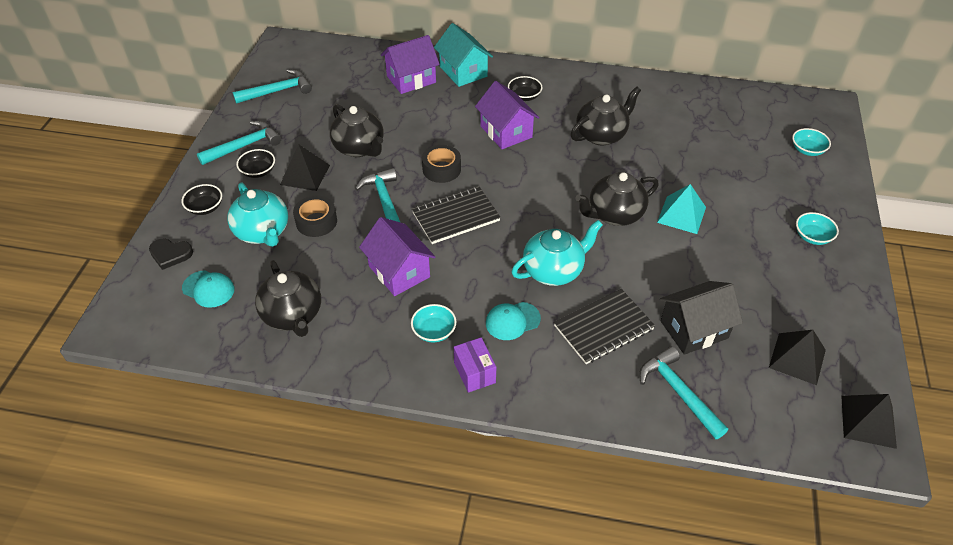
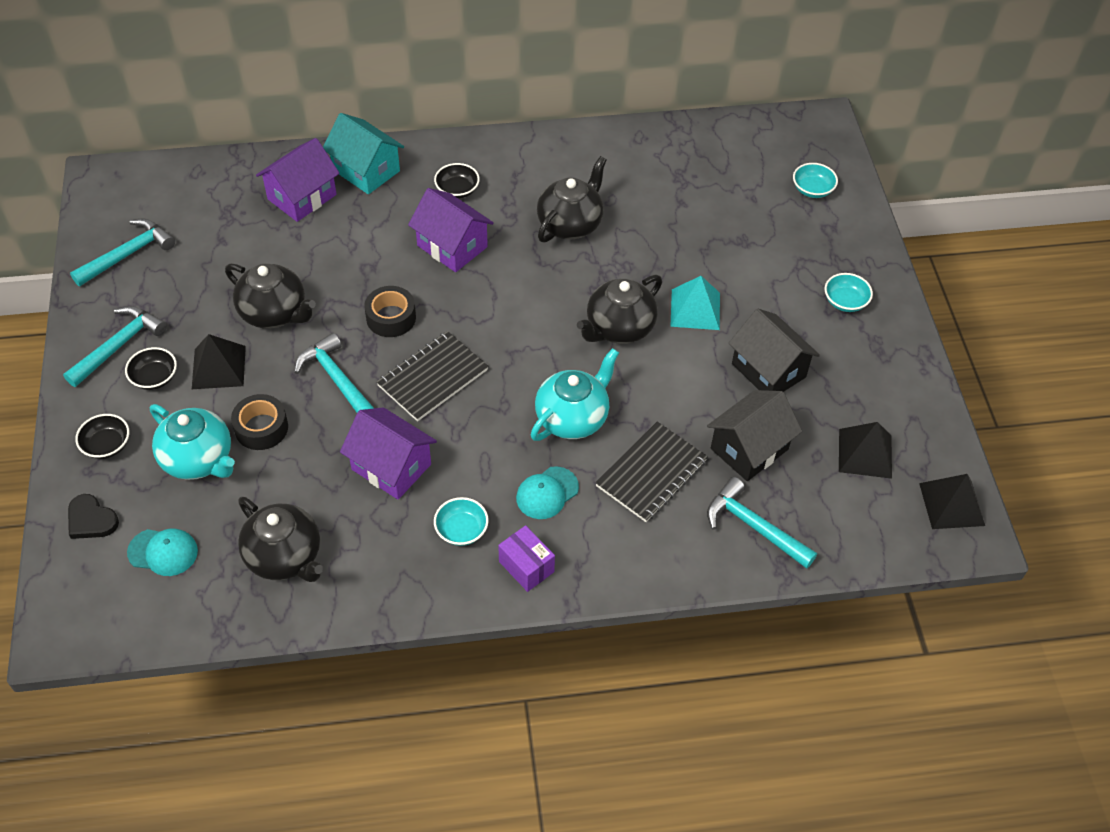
camera: 20 degrees left, 5 degrees up
(170, 254) = (91, 520): black heart -> black heart turned 45 degrees clockwise
(729, 273) = (768, 370): none -> black house

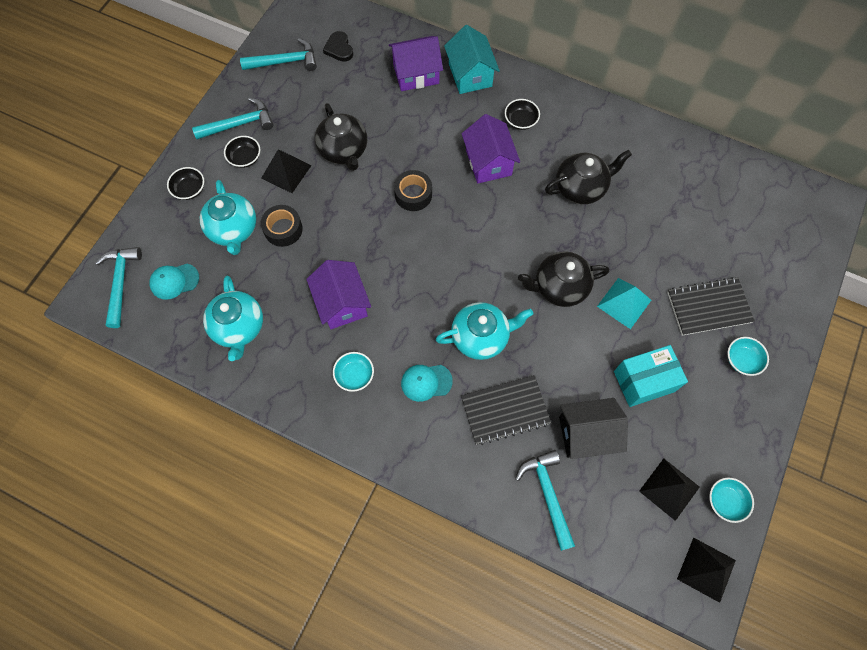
camera: 35 degrees right, 15 degrees up
(91, 520) = (150, 235): black heart -> black heart (339, 48)
(163, 552) = (174, 281): turquoise cap -> turquoise cap turned 120 degrees clockwise
(285, 557) = (239, 327): black teapot -> turquoise teapot
(336, 379) = (350, 220): turquoise hammer -> turquoise hammer (121, 282)
(432, 378) = (410, 254): black notebook -> black notebook (708, 307)
(526, 566) = (377, 427): purple box -> none
(768, 370) = (644, 381): black house -> turquoise box
(812, 189) = (783, 254): turquoise bowl -> turquoise bowl (725, 501)

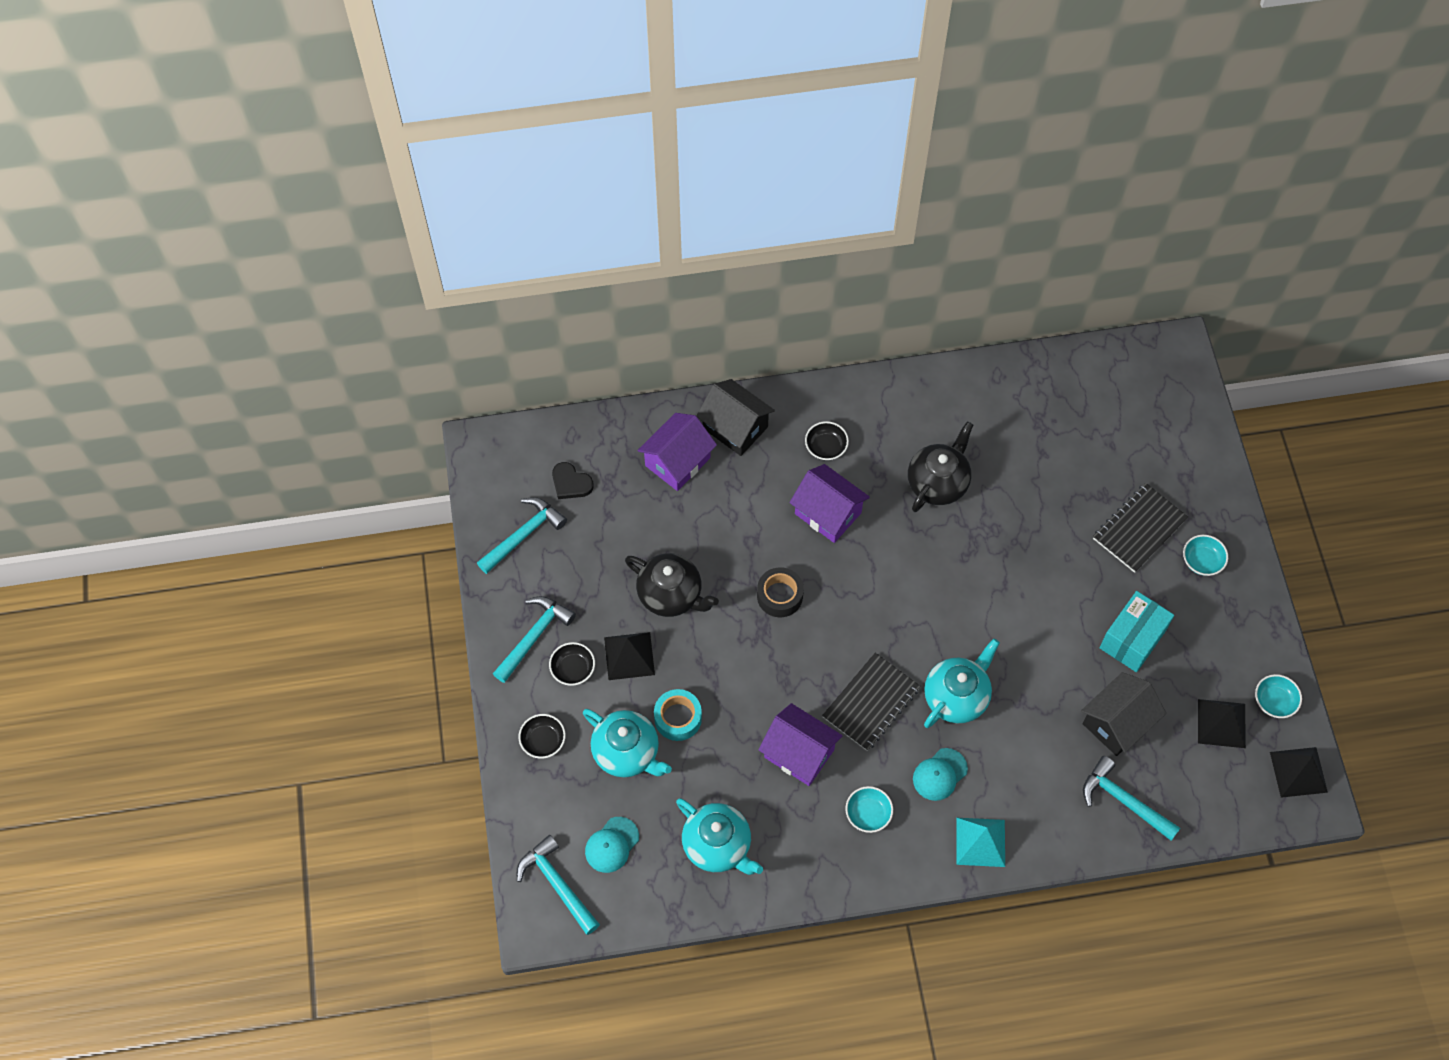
camera: 35 degrees left, 5 degrees down
(283, 229) = (678, 718): black tape -> turquoise tape
(470, 75) = (735, 427): turquoise house -> black house
(505, 410) = (1031, 751): black notebook -> black notebook (871, 703)
(559, 287) = (992, 599): black teapot -> none
(624, 303) = (1062, 575): turquoise pyramid -> turquoise pyramid (980, 842)

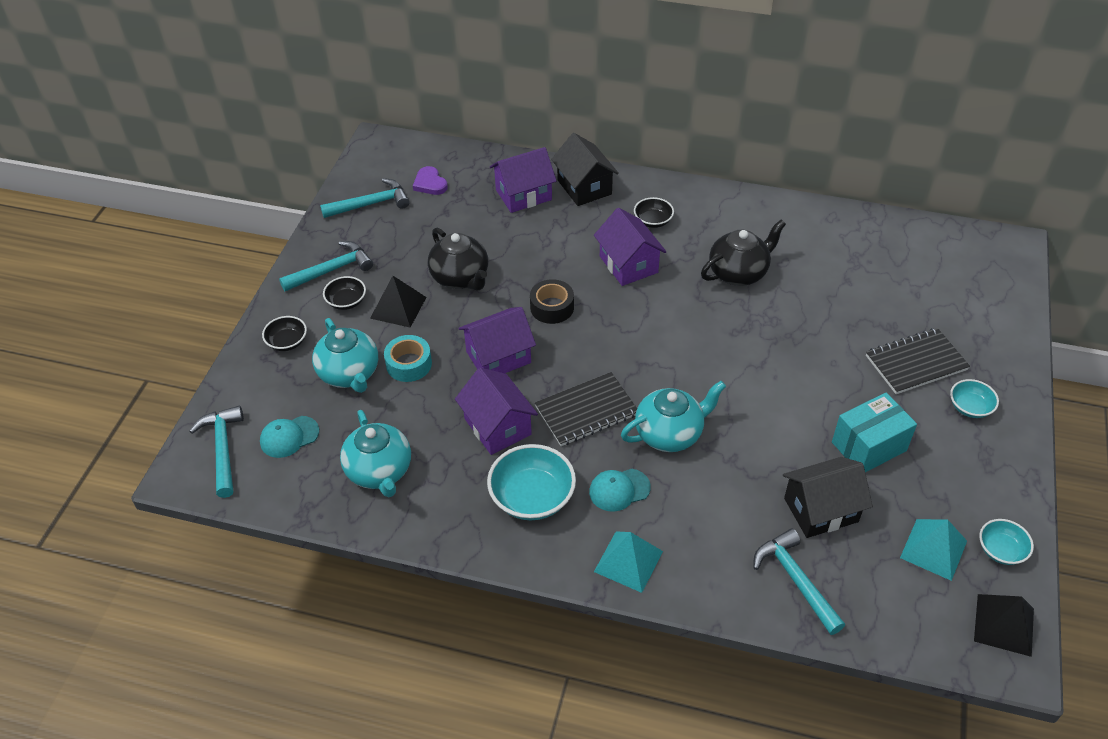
camera: 25 degrees right, 15 degrees down
(571, 483) = (430, 183): black heart -> purple heart
(759, 675) = (498, 357): none -> purple house
(868, 814) = (532, 497): turquoise bowl -> turquoise bowl, size x1.76
(1221, 723) = (933, 549): black pyramid -> turquoise pyramid

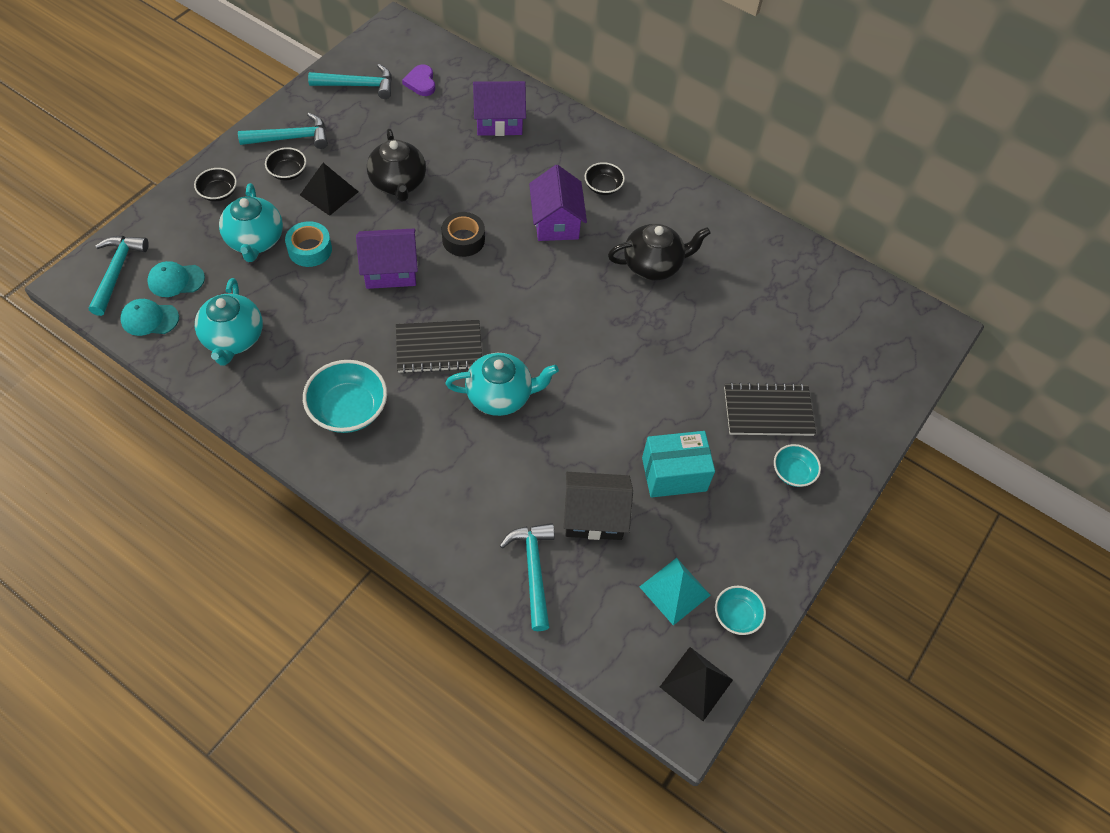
camera: 15 degrees right, 10 degrees up
(497, 426) = (354, 334): purple house -> none
(584, 187) = (559, 132): black house -> none
(619, 490) = (426, 431): turquoise cap -> turquoise cap (149, 319)
(628, 561) = (398, 497): turquoise pyramid -> none

